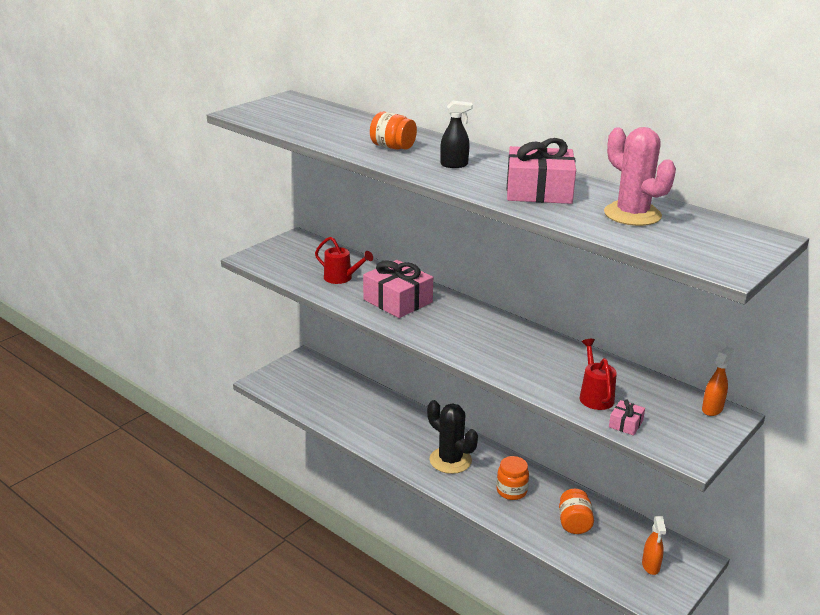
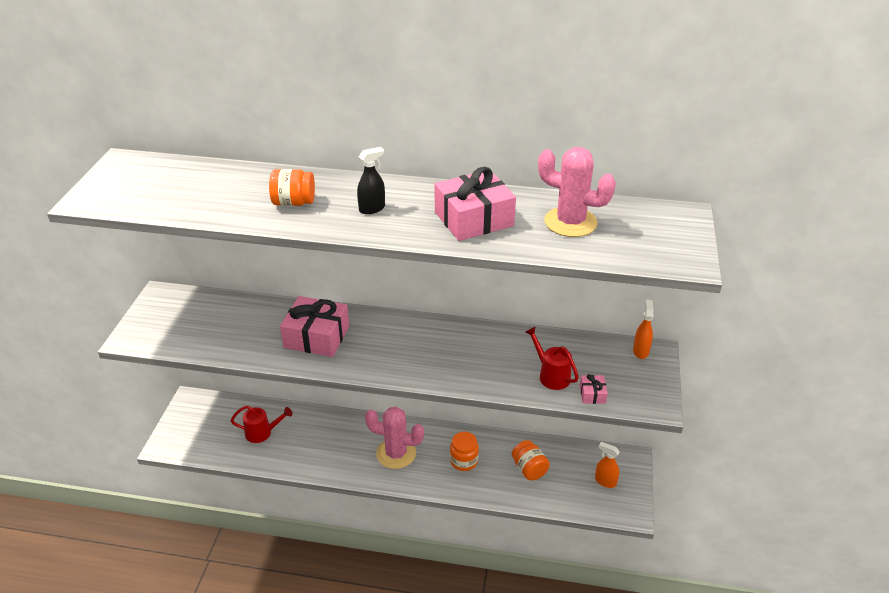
camera: 30 degrees left, 10 degrees up
(342, 278) = (244, 329): red watering can -> red watering can (262, 433)
(450, 460) = (396, 453): black cactus -> pink cactus
(650, 566) = (605, 481): orange spray bottle -> orange spray bottle turned 150 degrees clockwise

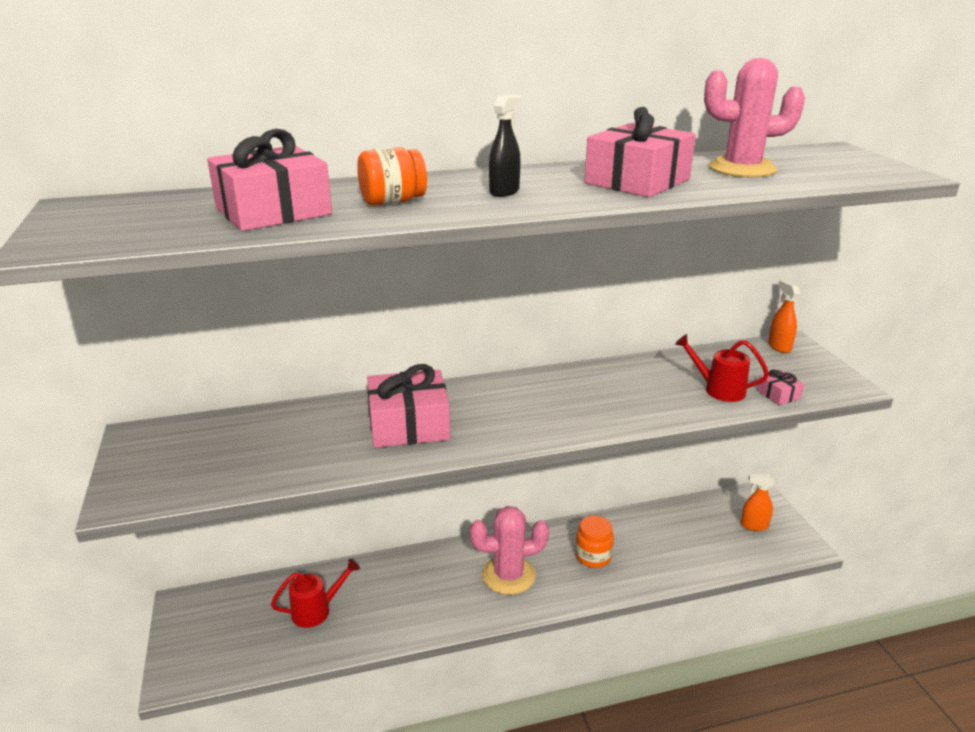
camera: 25 degrees left, 10 degrees down
(219, 195) = (273, 211): none -> pink gift
(529, 469) = (669, 540): orange jar -> none

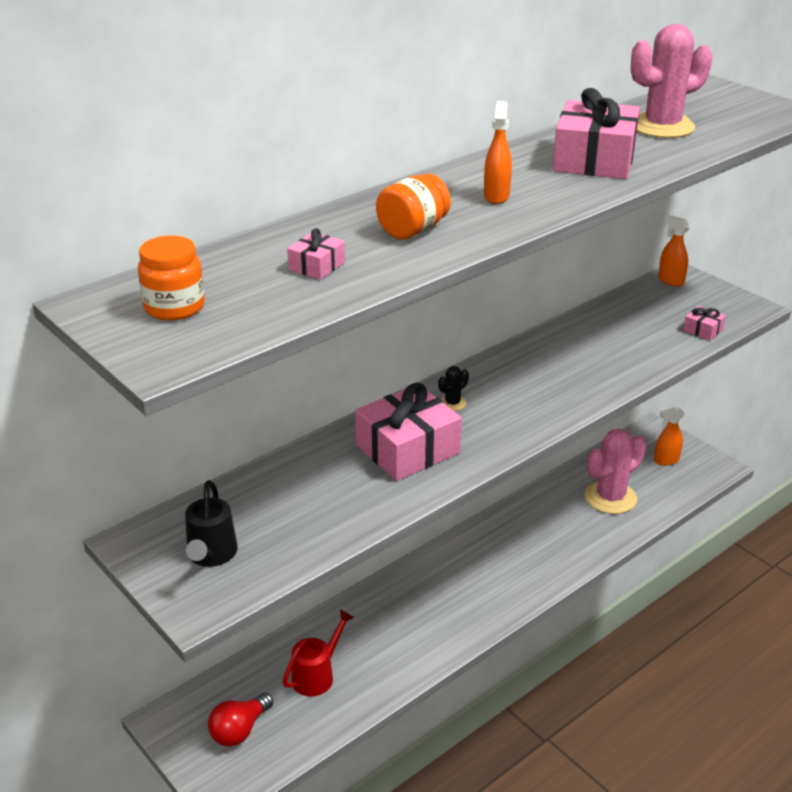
camera: 25 degrees left, 5 degrees up
(175, 463) = (211, 555): none -> black watering can
(225, 633) = (239, 730): none -> red light bulb
(273, 211) = (316, 266): pink gift -> pink gift, size x0.45
(482, 399) = (452, 403): none -> black cactus
(504, 191) = (496, 196): black spray bottle -> orange spray bottle
(508, 575) = (480, 578): pink cactus -> pink cactus (610, 497)
(593, 556) = (545, 534): orange jar -> orange jar (174, 307)
(718, 389) = (651, 338): red watering can -> none

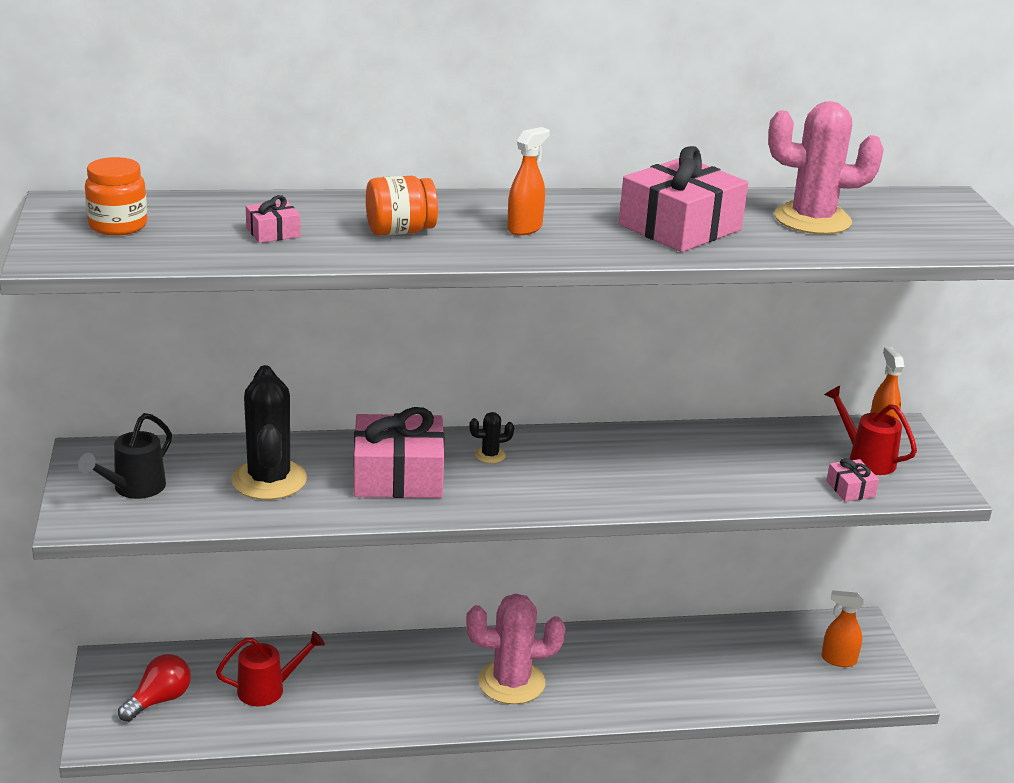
camera: 30 degrees right, 5 degrees down
(239, 730) = (159, 700): red light bulb -> red light bulb turned 150 degrees clockwise
(314, 497) = (269, 480): none -> black cactus
(610, 497) = (730, 668): pink cactus -> pink cactus (511, 682)
(685, 304) = (865, 458): none -> red watering can

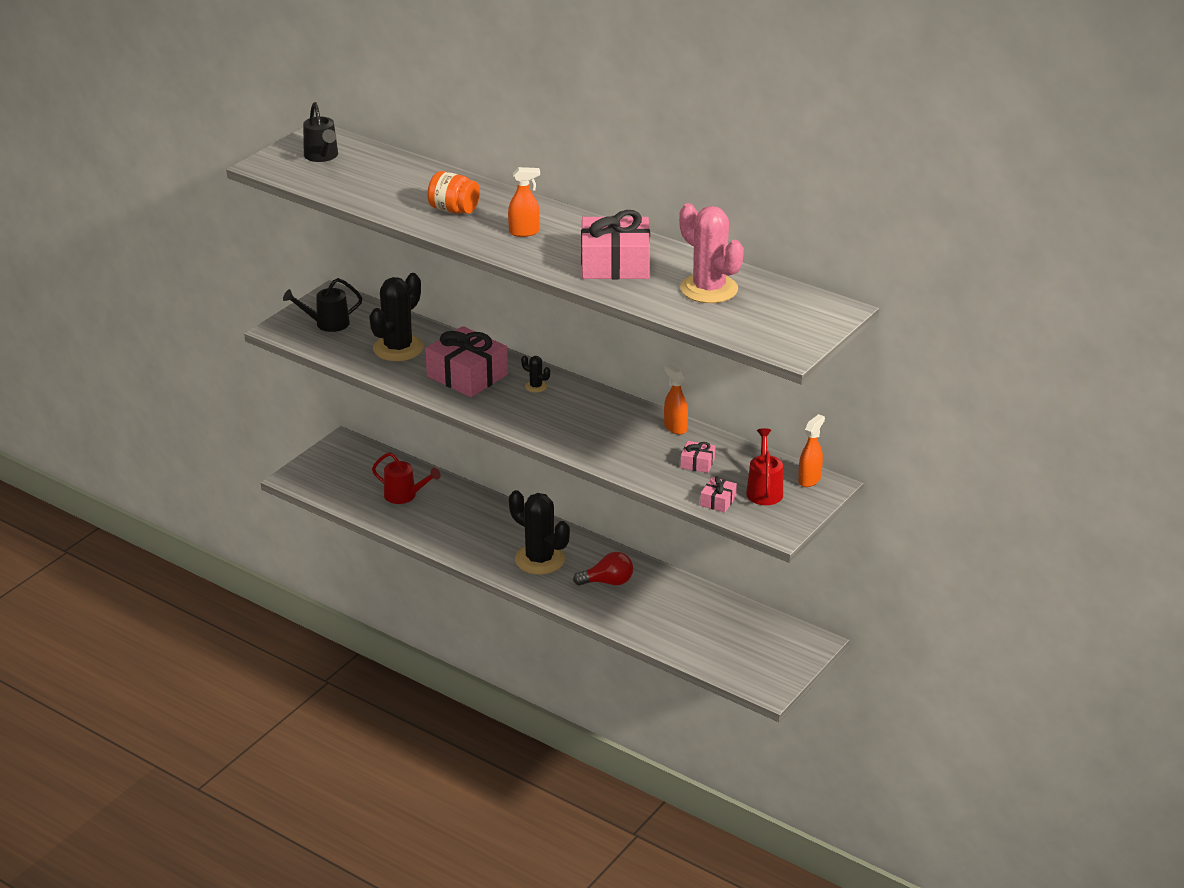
camera: 45 degrees right, 5 degrees up
(118, 226) = (322, 156): orange jar -> black watering can
(159, 700) = (344, 473): red light bulb -> red light bulb (608, 582)
(273, 232) = (389, 187): pink gift -> pink gift (697, 463)
(511, 682) = (539, 559): pink cactus -> black cactus
(838, 660) = (763, 652): orange spray bottle -> orange spray bottle (675, 427)

